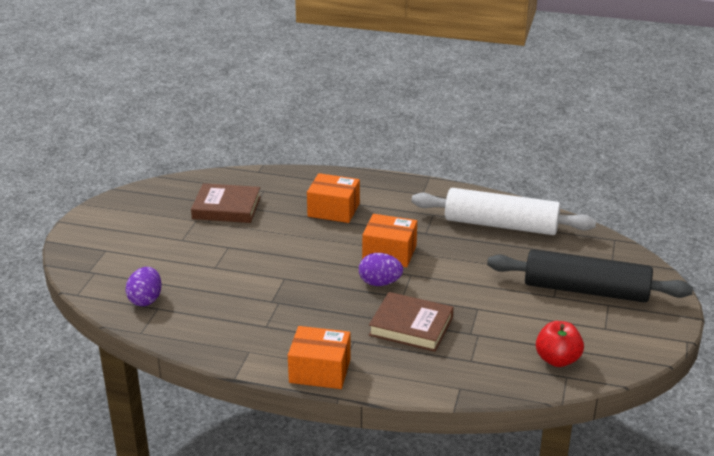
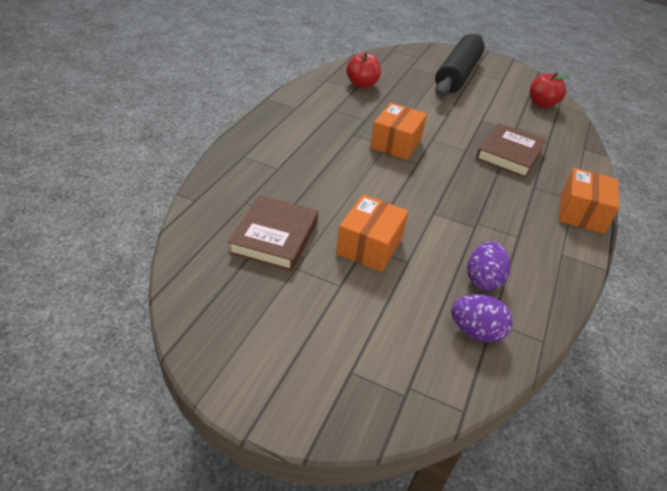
camera: 85 degrees left, 10 degrees up
(333, 210) = (308, 161): orange box -> orange box (369, 246)
(380, 283) = (445, 157): purple egg -> purple egg (483, 279)
(501, 225) = (362, 84): white rolling pin -> red apple

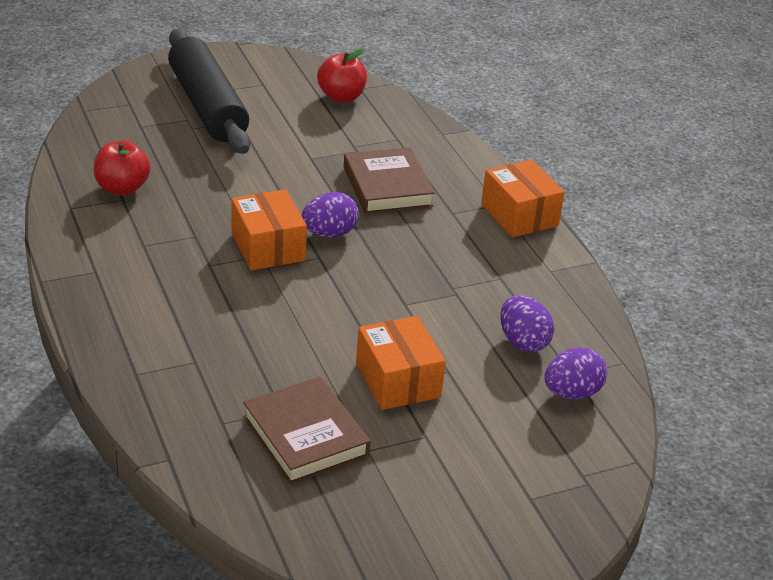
camera: 45 degrees left, 5 degrees down
(440, 156) = (329, 233): none -> purple egg

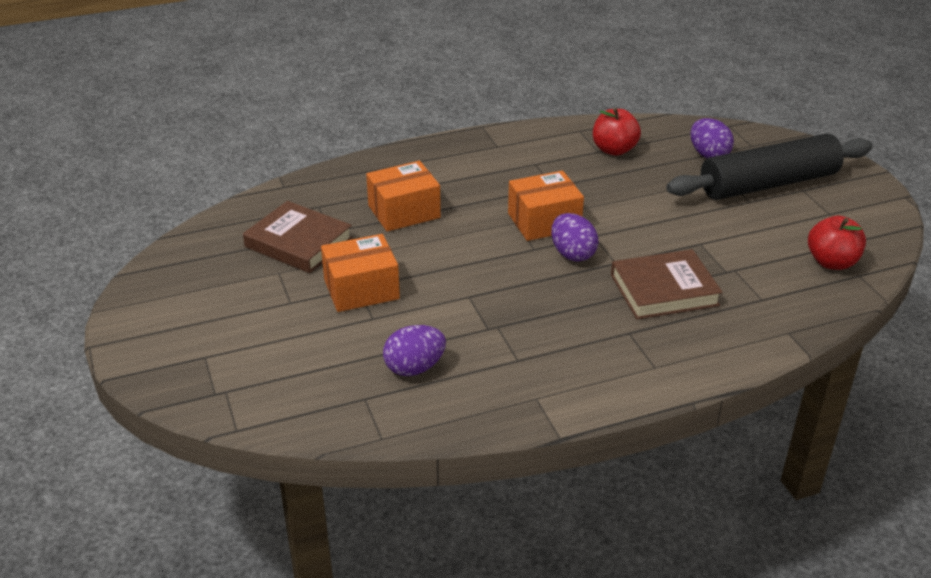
camera: 95 degrees right, 0 degrees up
(305, 436) = (298, 243): brown book -> brown book turned 60 degrees clockwise
(519, 215) = (638, 382): orange box -> orange box (404, 211)
(572, 393) = (337, 395): purple egg -> purple egg (708, 155)

